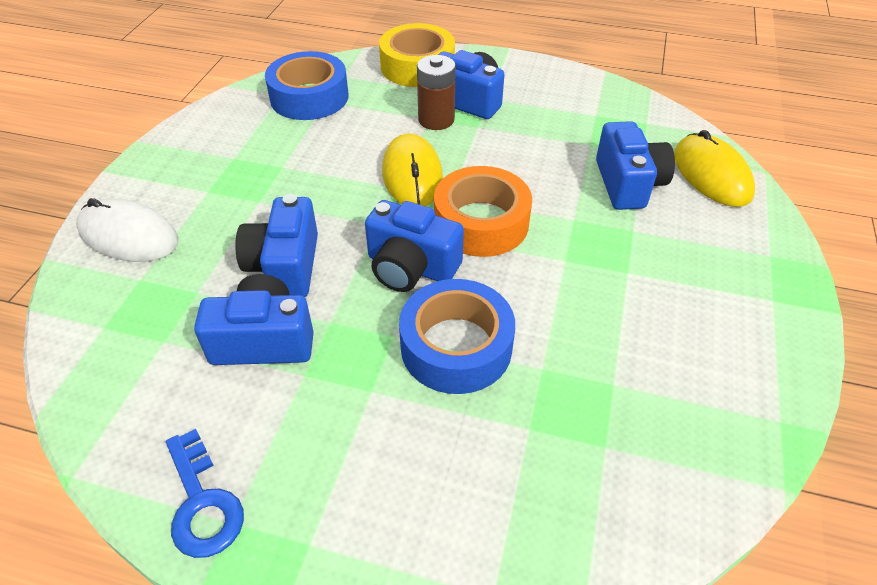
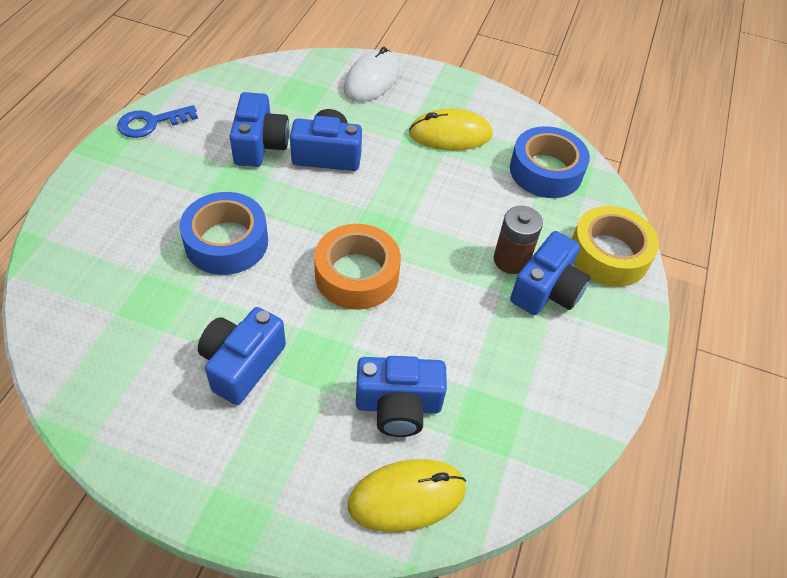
camera: 90 degrees right, 5 degrees up
(411, 267) = (312, 224): blue camera -> blue camera (242, 364)
(412, 175) = (426, 234): yellow mouse -> yellow mouse (450, 134)

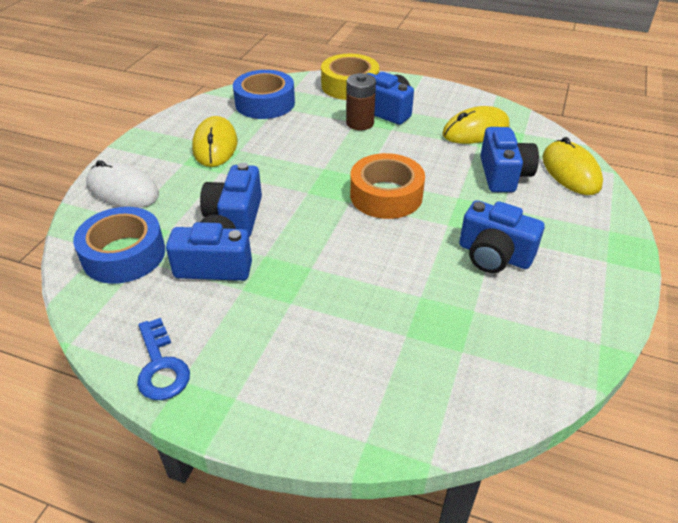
camera: 85 degrees left, 10 degrees down
(226, 242) = (357, 277): blue tape -> blue tape (124, 254)
(508, 391) = (475, 130): none -> yellow mouse

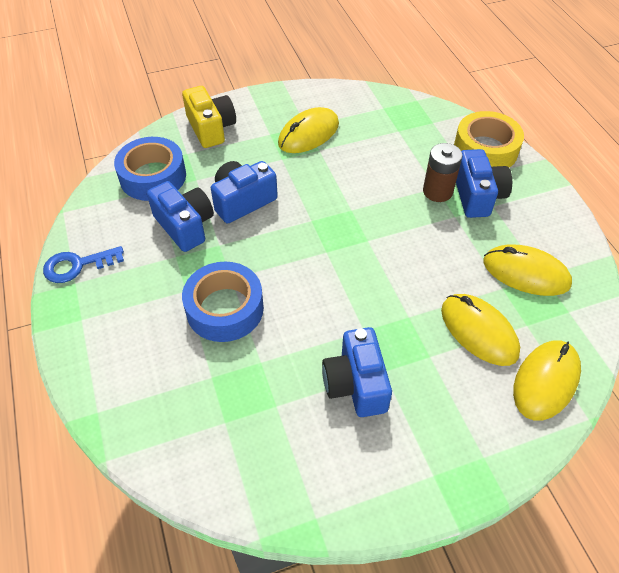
camera: 50 degrees right, 10 degrees up
(123, 190) = (211, 128): white mouse -> yellow camera
(161, 366) = (77, 265): blue key -> blue key turned 45 degrees clockwise
(265, 103) = (394, 121): blue tape -> blue tape (225, 309)
(386, 195) = (358, 268): orange tape -> none
(503, 175) = (479, 331): blue camera -> yellow mouse

